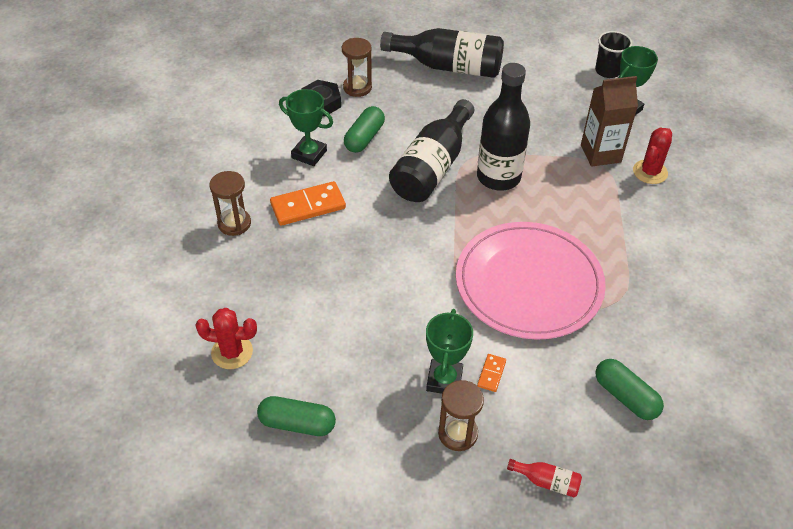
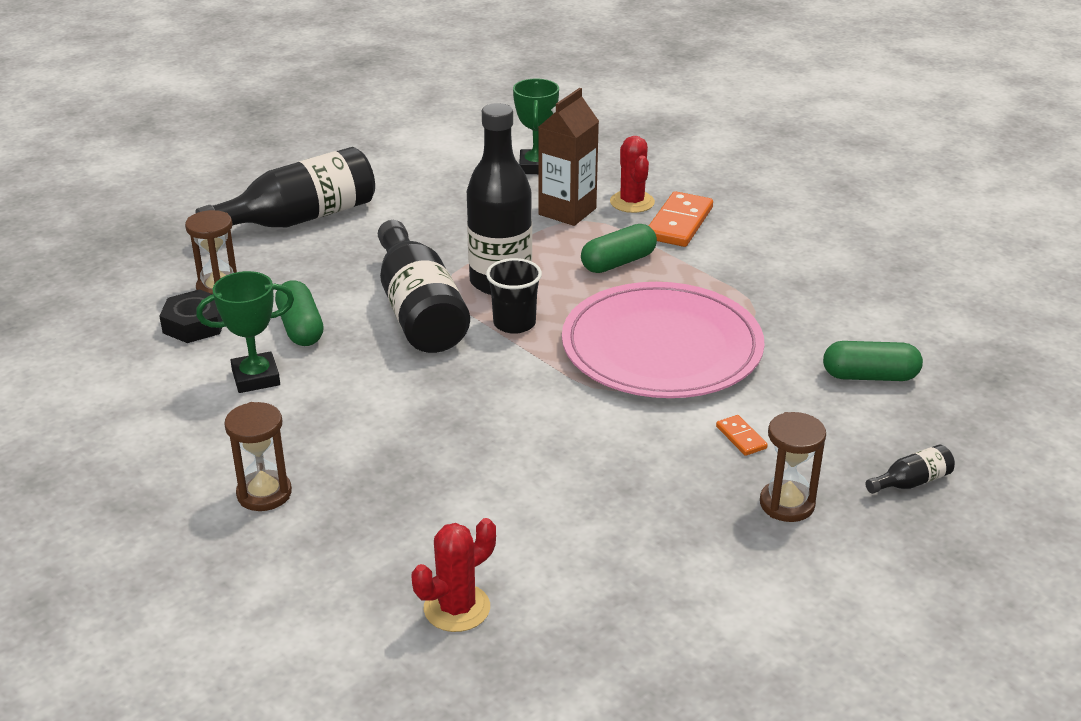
camera: 45 degrees left, 15 degrees down
(297, 424) = (630, 614): green capsule -> green capsule (618, 262)
(308, 206) = (331, 423): orange domino -> orange domino (679, 223)
(444, 380) = (708, 472): green trophy -> none
(547, 482) = (911, 482): red bottle -> black bottle
(607, 71) = (473, 145): black cup -> black cup (514, 323)

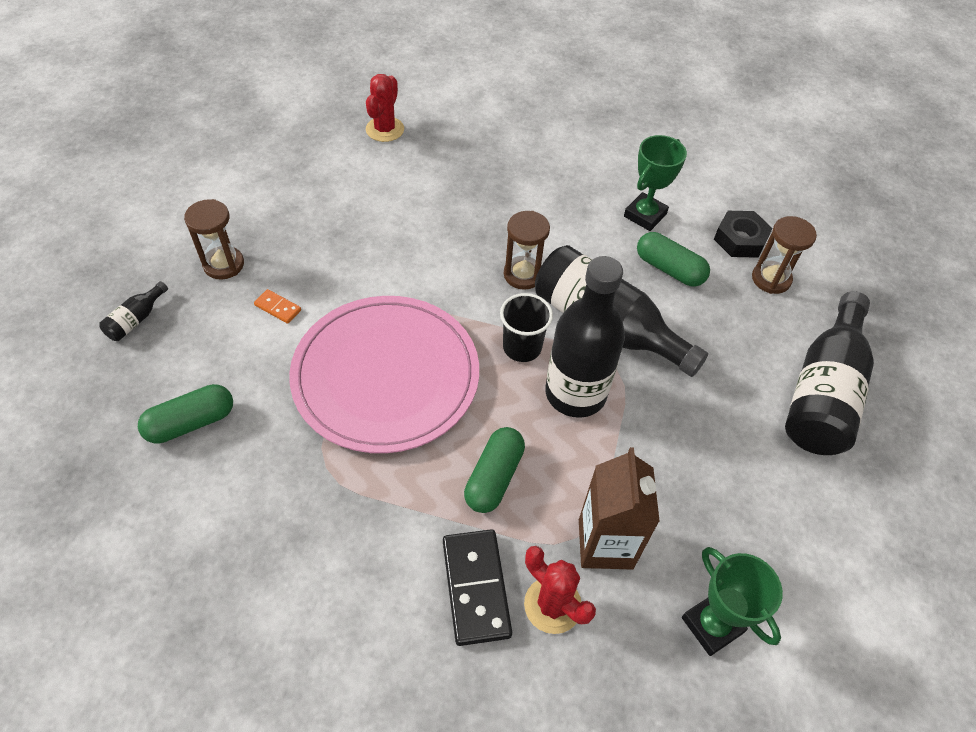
camera: 145 degrees right, 20 degrees up
(264, 493) = (546, 146): brown hourglass -> brown hourglass (523, 274)
(679, 223) = (475, 588): orange domino -> black domino

